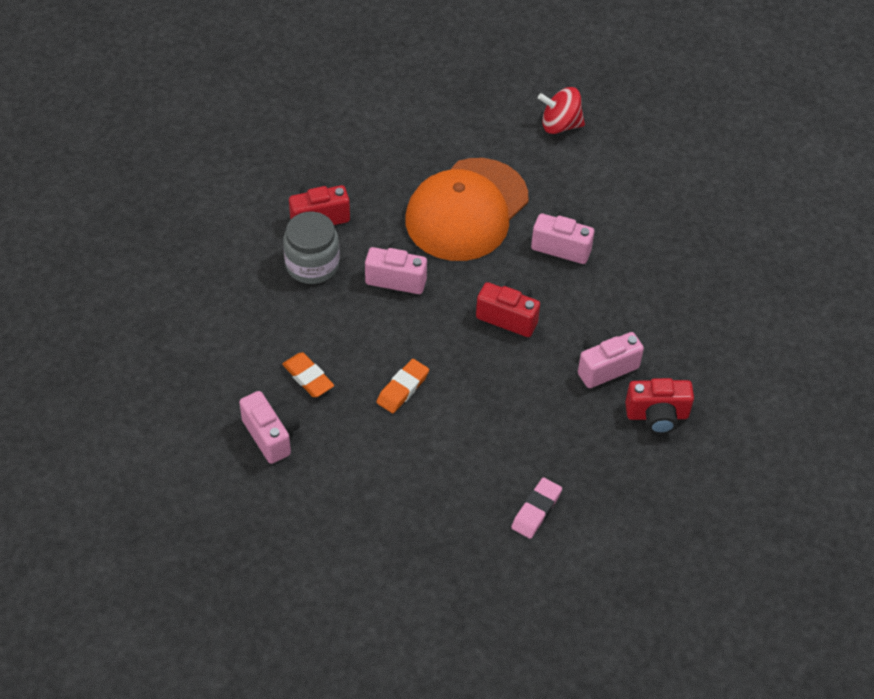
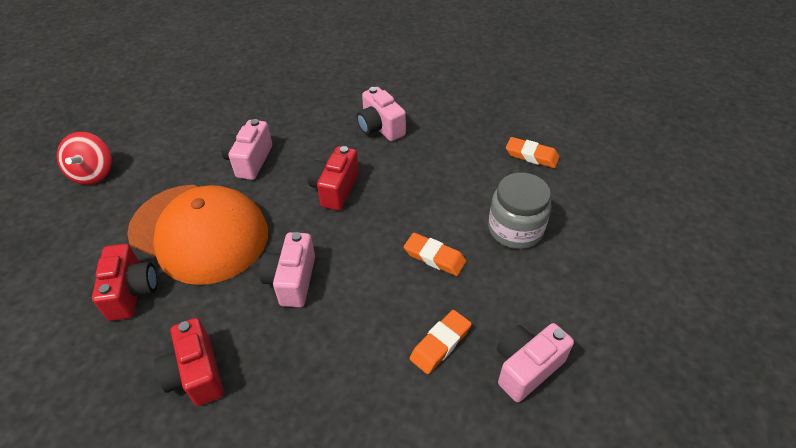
camera: 95 degrees left, 5 degrees down
(312, 264) = (275, 368): grey jar -> grey jar (515, 229)
(536, 510) = (531, 156): pink eraser -> orange eraser
(657, 415) = (421, 99): red camera -> red camera (132, 292)

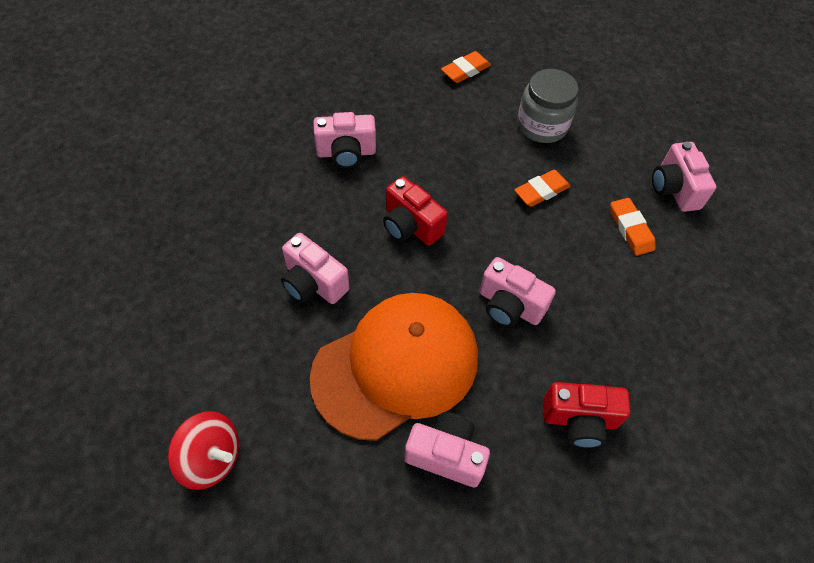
camera: 65 degrees left, 10 degrees up
(132, 292) = (446, 455): red camera -> pink camera

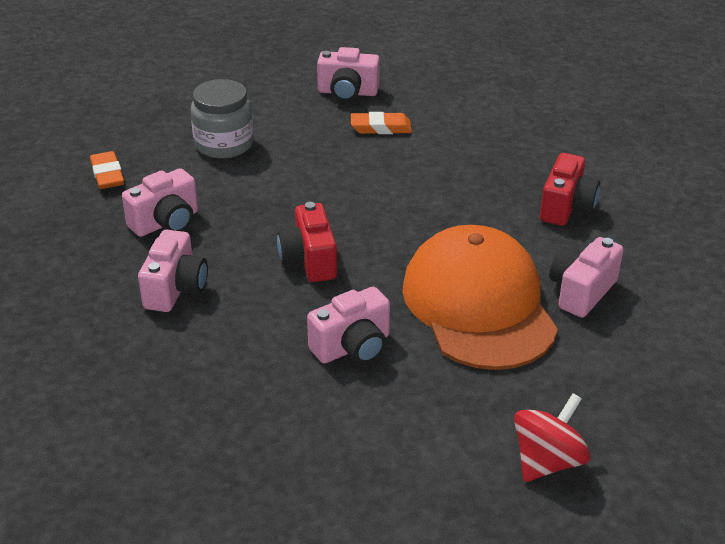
camera: 70 degrees left, 20 degrees down
(410, 226) = (309, 260): red camera -> red camera turned 105 degrees clockwise
(509, 306) = (436, 218): pink camera -> pink camera (166, 222)
(541, 191) = (309, 166): orange eraser -> none

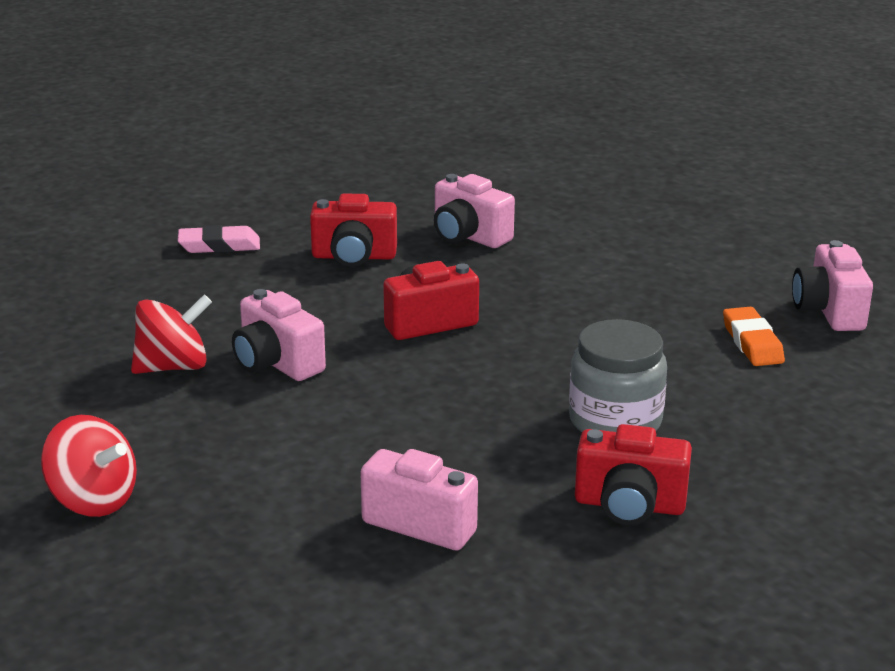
camera: 80 degrees right, 10 degrees down
(107, 174) = (544, 195): orange eraser -> none
(113, 372) = (219, 246): none -> pink eraser
(175, 289) = (354, 256): pink camera -> red camera
(224, 144) = (643, 246): grey jar -> grey jar (615, 421)
(343, 410) = (173, 367): none -> red spinning top
(478, 304) = (374, 440): orange cap -> none

